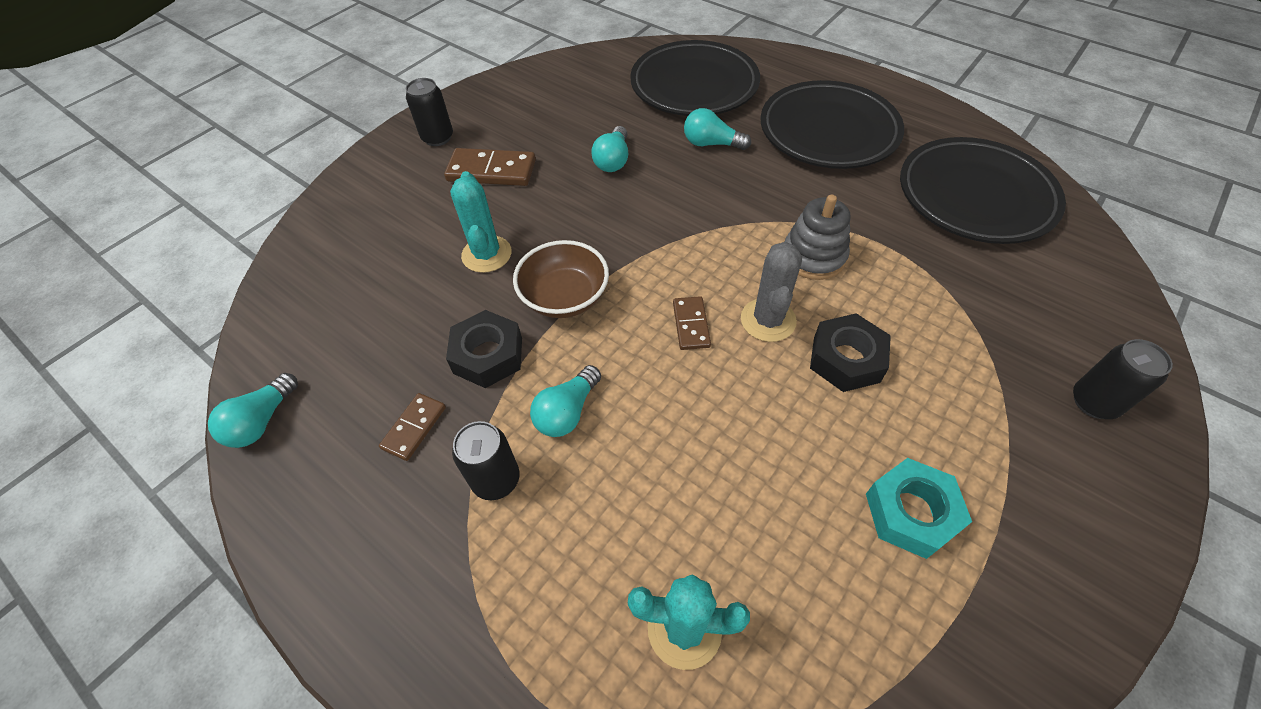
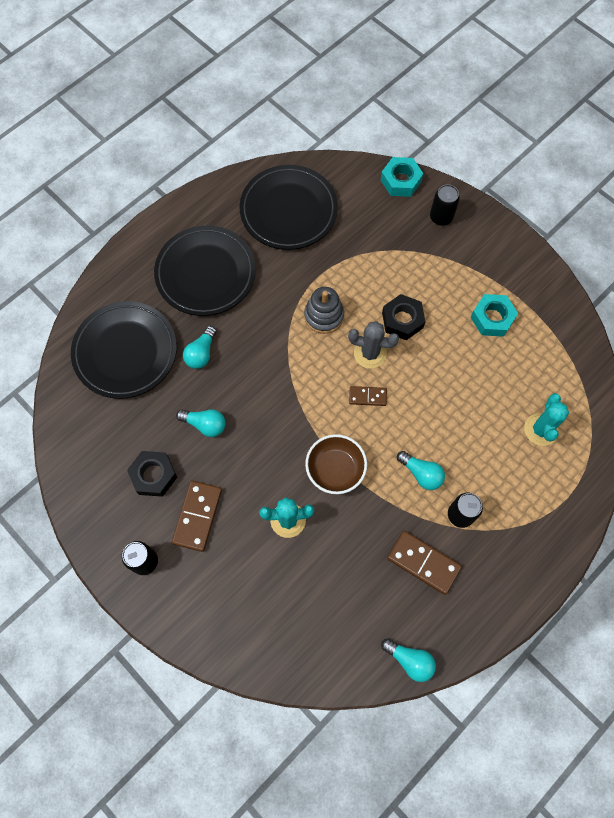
camera: 85 degrees left, 15 degrees up
(414, 428) = (423, 562): brown domino -> brown domino, size x1.69
(488, 355) = (376, 519): black nut -> black nut (153, 475)
(1131, 331) = (400, 181): none -> turquoise nut

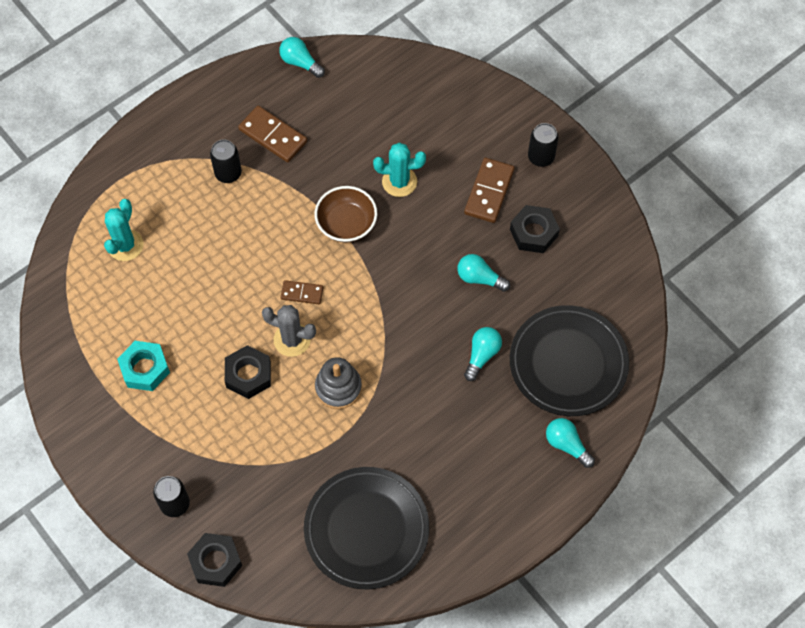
camera: 175 degrees left, 5 degrees down
(206, 274) = (474, 452): black plate -> none
(400, 181) = (215, 562): turquoise nut -> black nut
(421, 473) = (259, 213): turquoise light bulb -> turquoise light bulb (567, 445)

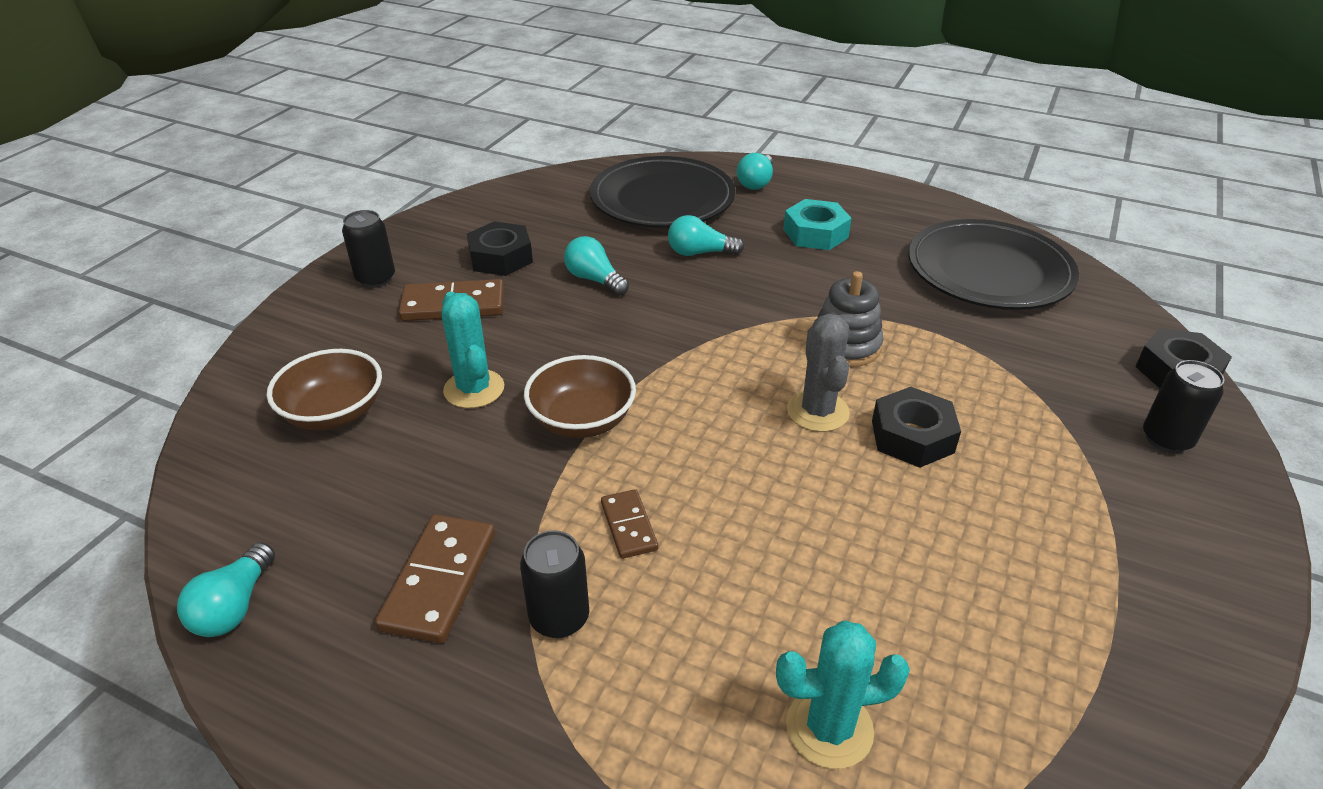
camera: 115 degrees left, 25 degrees down
(145, 369) = (1028, 569): turquoise nut -> turquoise nut (815, 233)
(302, 293) = (735, 427): brown domino -> brown domino (628, 526)
(412, 115) = (334, 413): none -> brown bowl
(479, 278) = (594, 280): turquoise light bulb -> turquoise light bulb turned 135 degrees clockwise

